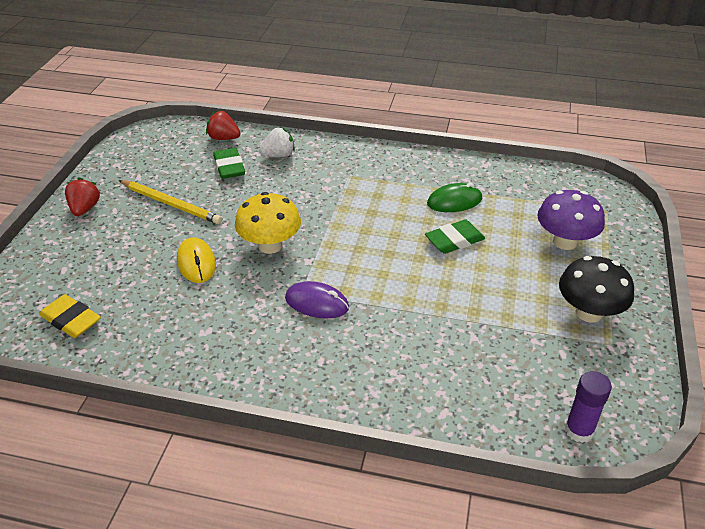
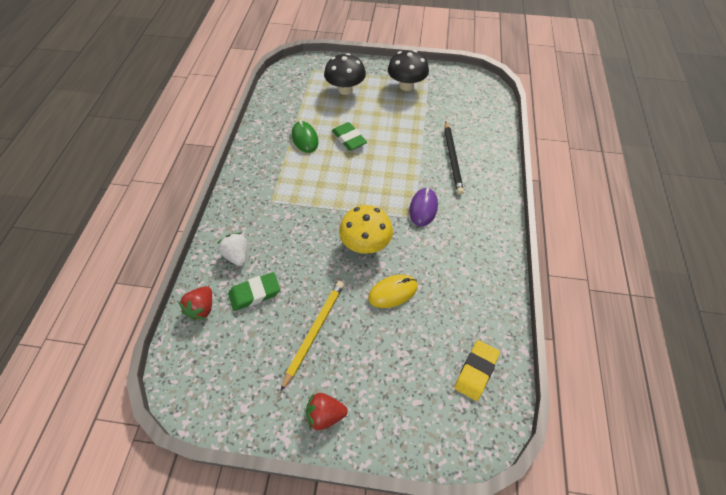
camera: 95 degrees left, 15 degrees up
(411, 349) = (452, 159): none -> black pencil
(565, 242) = (345, 89): purple mushroom -> black mushroom
(579, 430) = (490, 96): purple glue stick -> none

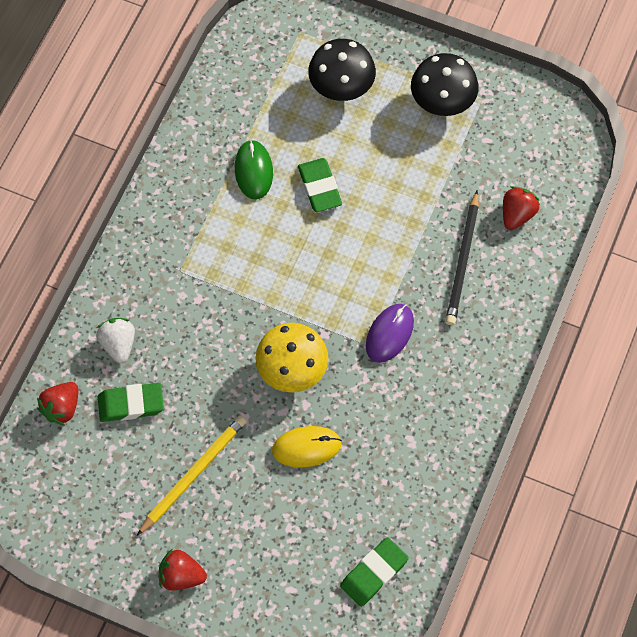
camera: 15 degrees right, 10 degrees up
(474, 129) = (517, 214): none -> red strawberry
(476, 371) = (374, 573): yellow eraser -> green eraser

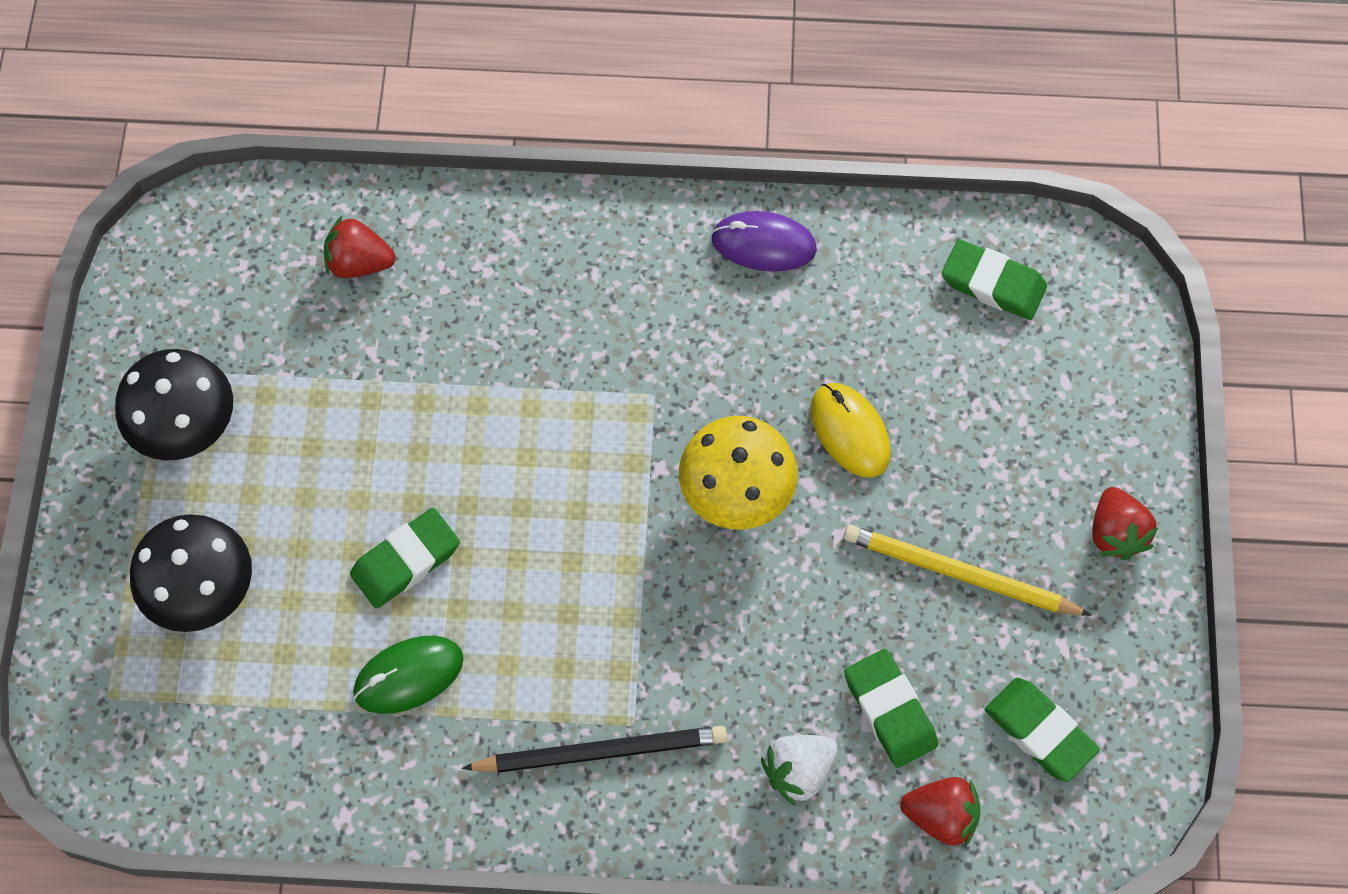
camera: 110 degrees left, 0 degrees up
(84, 480) = (1039, 732): none -> green eraser
(389, 334) = (624, 377): purple mouse -> purple mouse (763, 244)
(463, 261) = (465, 314): black pencil -> black pencil (601, 751)

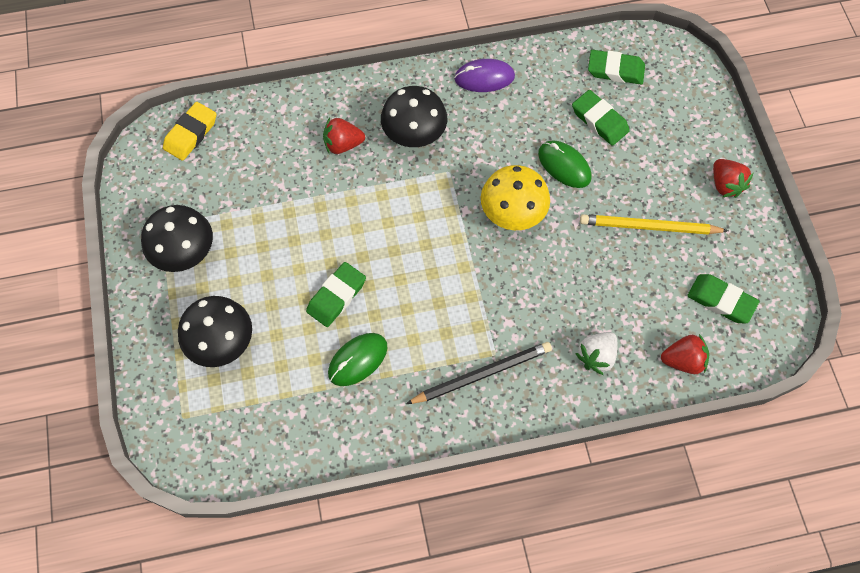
camera: 15 degrees left, 0 degrees up
(251, 227) = (191, 134): none -> yellow eraser
(359, 263) = (259, 139): red strawberry -> red strawberry (343, 144)
(615, 317) = (414, 135): none -> black mushroom
(850, 431) = (564, 165): yellow mouse -> green mouse
(890, 710) = (636, 310): green eraser -> green eraser (599, 120)

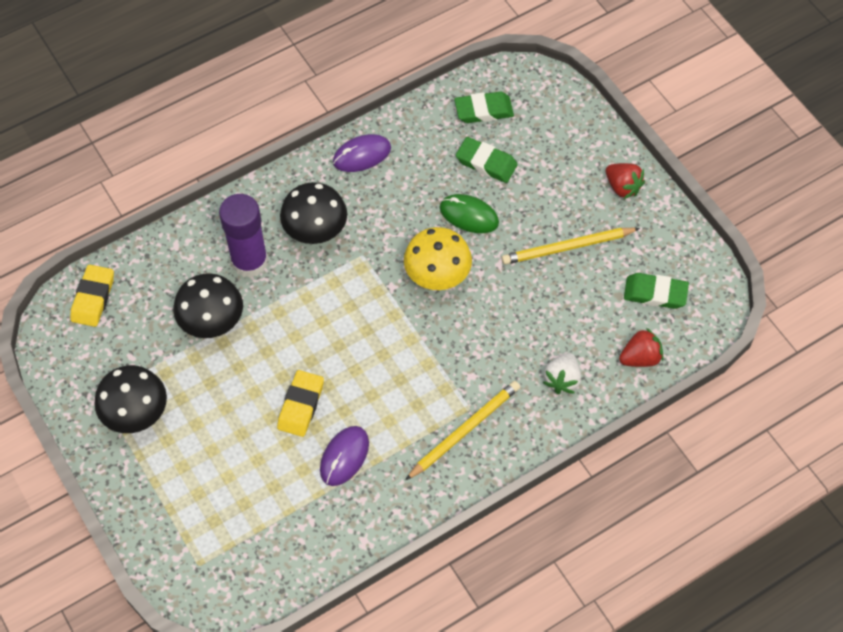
camera: 20 degrees left, 5 degrees down
(222, 343) = (208, 484): black mushroom -> black mushroom (212, 322)
(336, 296) = (301, 405): green eraser -> yellow eraser
(343, 144) = (249, 261): red strawberry -> purple glue stick
(358, 360) = (344, 457): green mouse -> purple mouse
(482, 374) = (464, 430): black pencil -> yellow pencil

